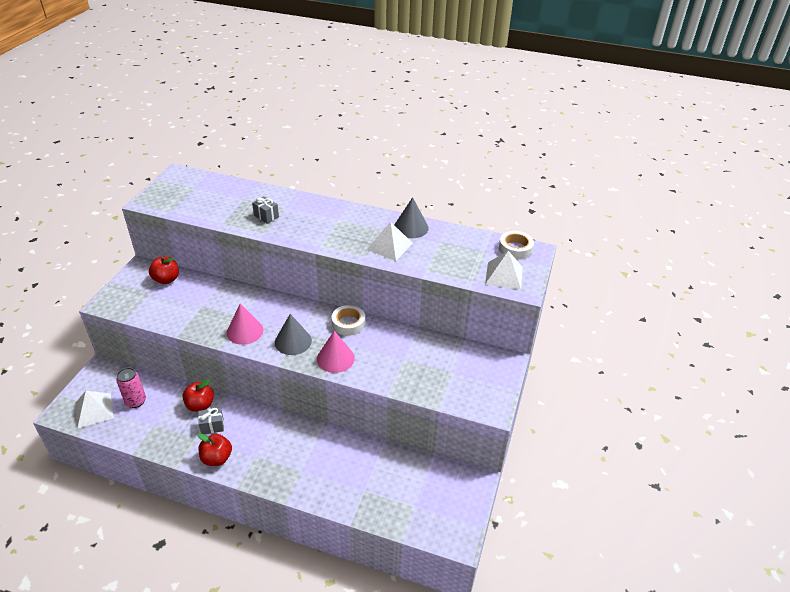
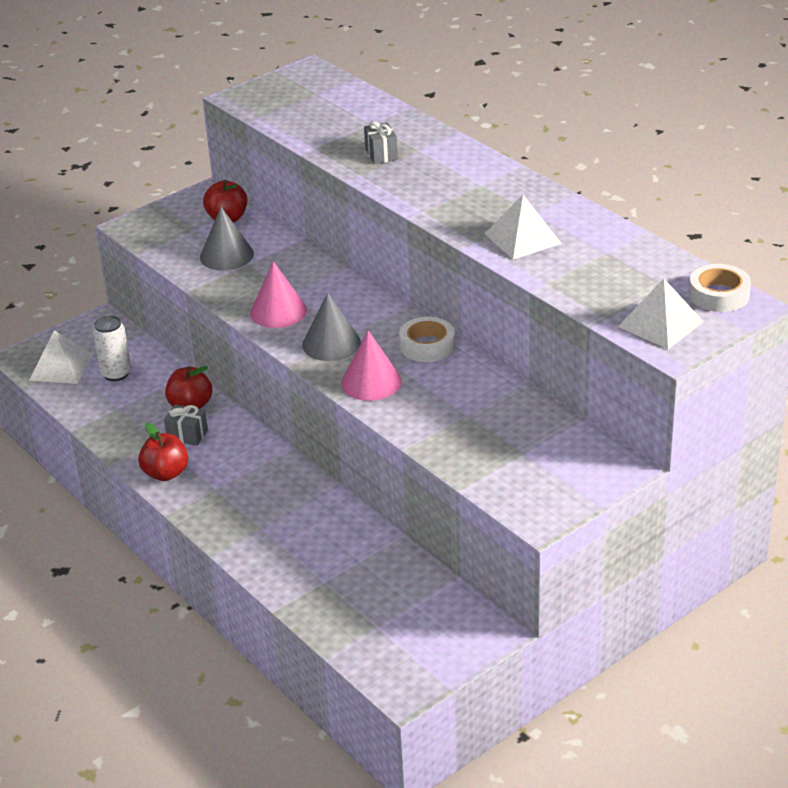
camera: 35 degrees right, 5 degrees down
(136, 401) = (116, 374): pink can -> white can
(411, 227) = (579, 223): grey cone -> grey cone (226, 255)

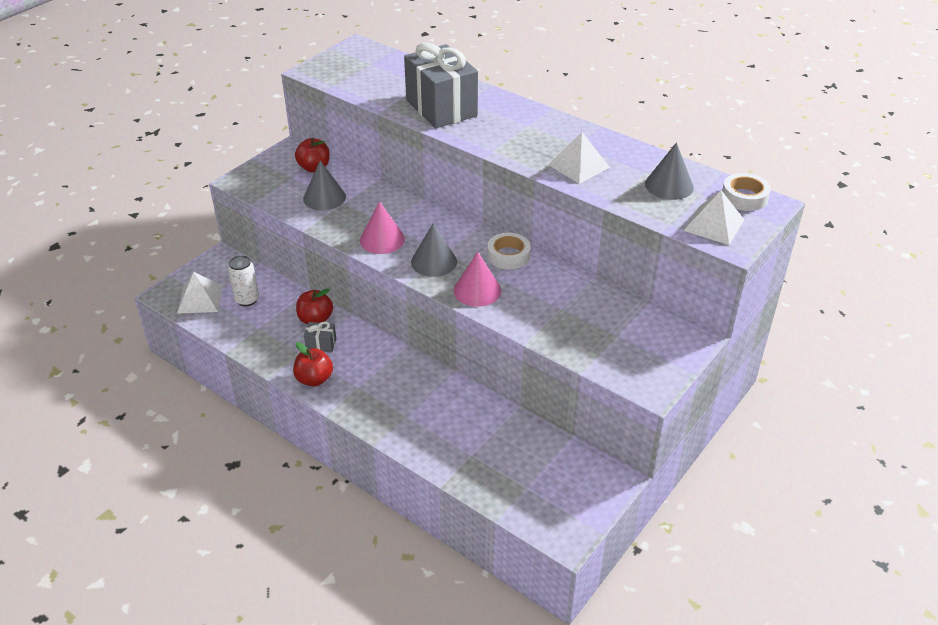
camera: 15 degrees left, 5 degrees up
(381, 154) = (441, 108): grey gift -> grey gift, size x2.47
(627, 272) = (669, 185): none -> grey cone

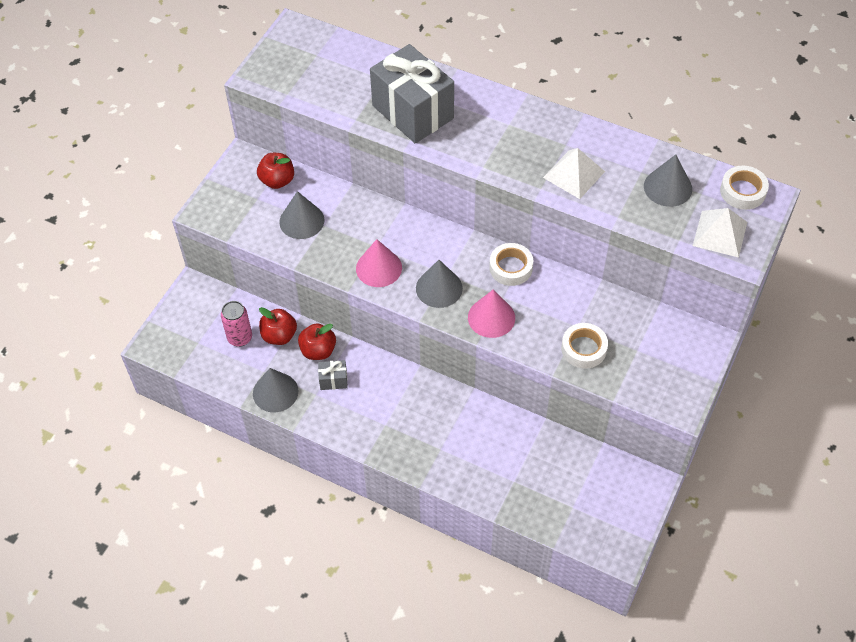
camera: 10 degrees left, 15 degrees up
(200, 299) = (191, 345): white pyramid -> none
(247, 300) = (240, 338): white can -> pink can
(262, 346) = (275, 392): none -> grey cone
(314, 379) = (340, 422): red apple -> red apple (279, 335)
(562, 327) = (583, 349): none -> white tape

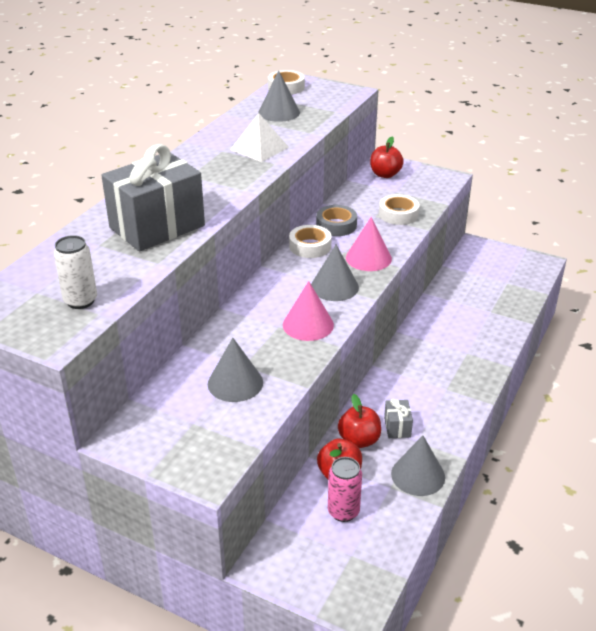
camera: 90 degrees left, 20 degrees down
(277, 180) = (166, 405): red apple -> red apple (385, 174)
(303, 81) = (80, 301): none -> white can
(554, 290) = (336, 225): none -> grey tape
(720, 233) = (329, 97): white pyramid -> none

